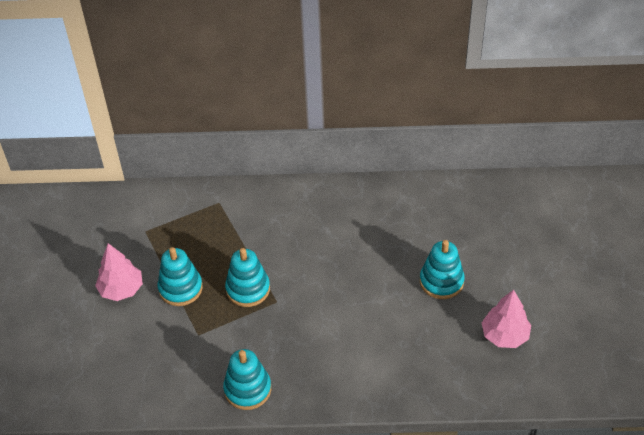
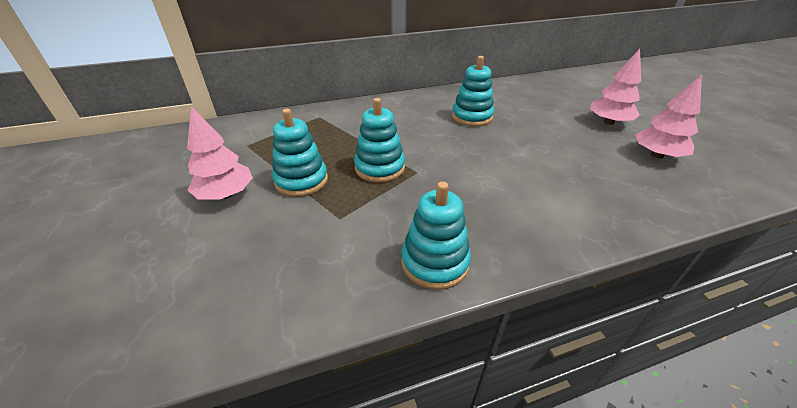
camera: 20 degrees left, 10 degrees down
(441, 281) = (561, 131): turquoise stacking toy -> turquoise stacking toy (472, 117)
(502, 279) = (608, 122): none -> pink tree

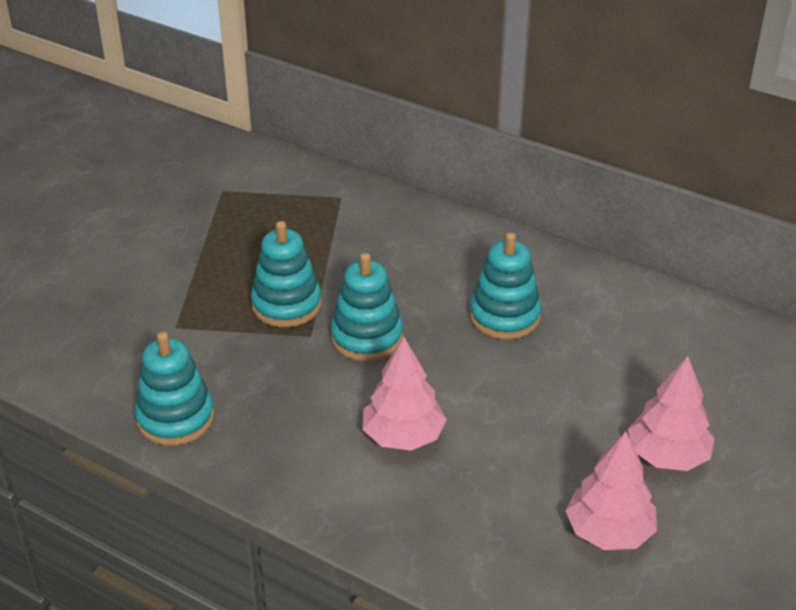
camera: 50 degrees right, 0 degrees up
(226, 194) = (134, 238): pink tree -> pink tree (403, 436)
(301, 181) = (204, 267): turquoise stacking toy -> turquoise stacking toy (367, 337)

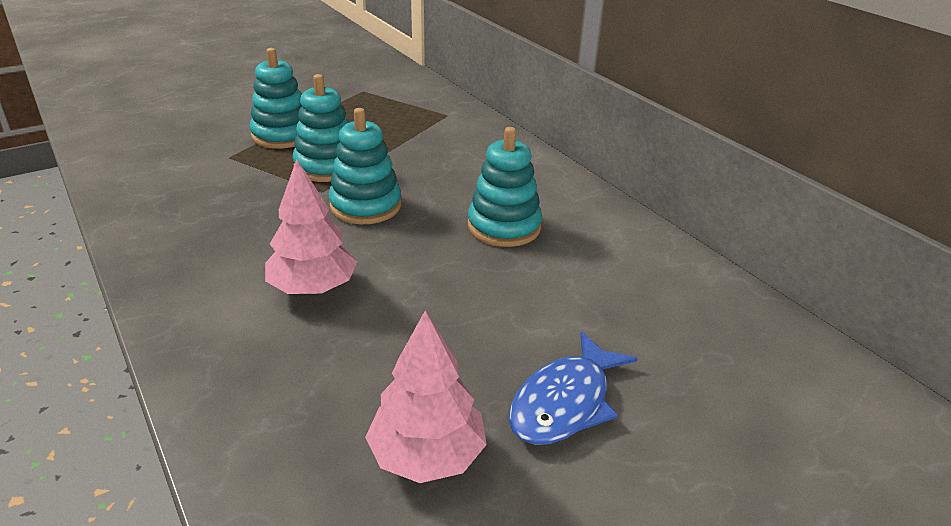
camera: 25 degrees right, 5 degrees down
(175, 418) = (151, 213): turquoise stacking toy -> turquoise stacking toy (282, 135)
(667, 456) = (565, 402): pink tree -> blue fish

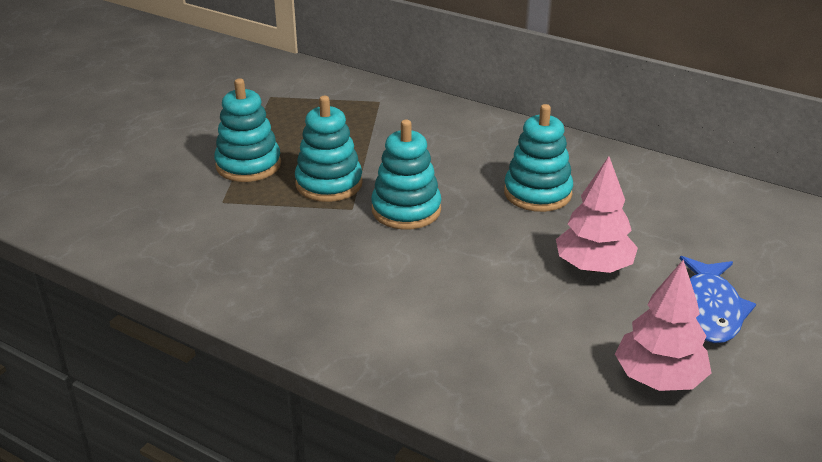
camera: 25 degrees left, 0 degrees up
(313, 288) = (444, 293): pink tree -> pink tree (593, 266)

